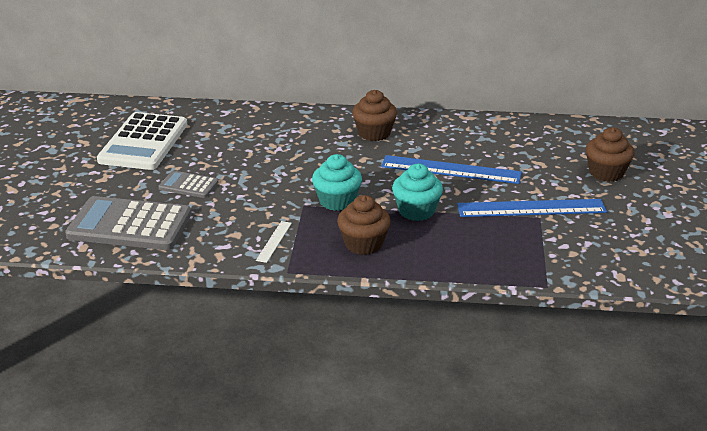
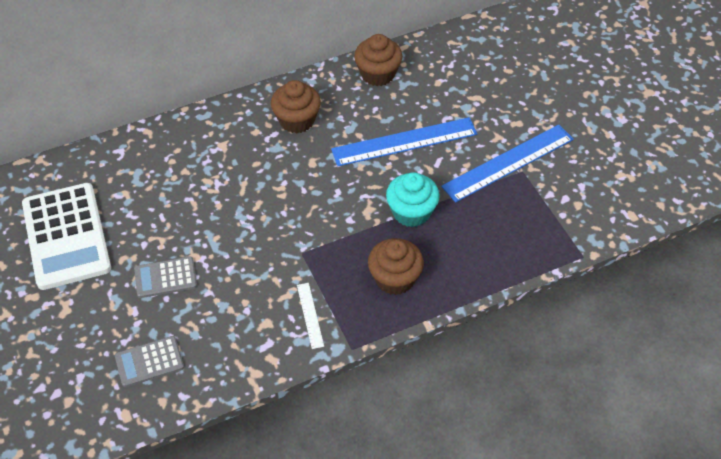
camera: 30 degrees left, 20 degrees up
(129, 225) = (149, 362): grey calculator -> grey calculator, size x0.51
(337, 201) = (329, 232): turquoise cupcake -> none
(606, 173) = (541, 86): brown cupcake -> brown cupcake (377, 74)

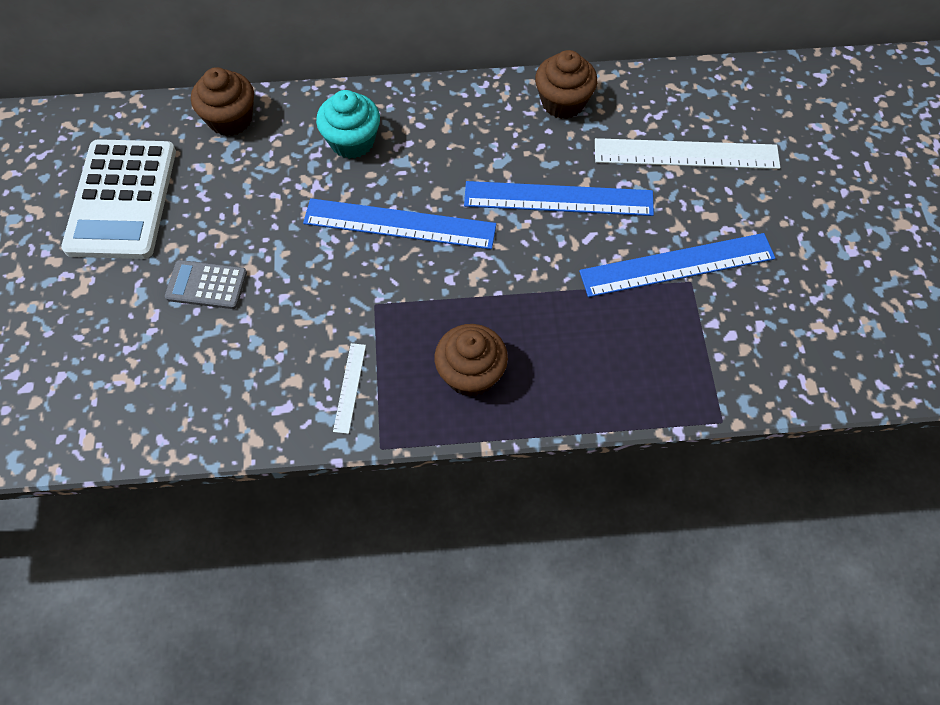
camera: 20 degrees right, 10 degrees up
(149, 362) = (143, 384): grey calculator -> none
(294, 192) = (399, 223): none -> blue ruler
(297, 120) = (441, 134): brown cupcake -> brown cupcake (230, 119)
(411, 212) = (528, 293): turquoise cupcake -> turquoise cupcake (352, 141)
(482, 86) = (686, 154): none -> white ruler

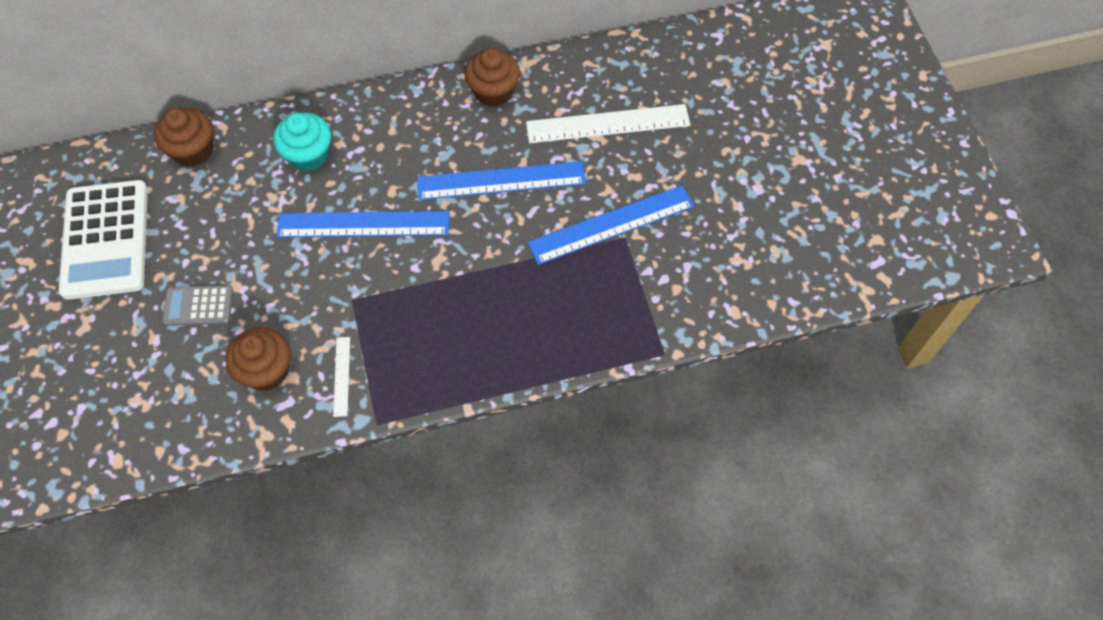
camera: 10 degrees left, 0 degrees up
(471, 374) = (445, 347): brown cupcake -> brown cupcake (266, 370)

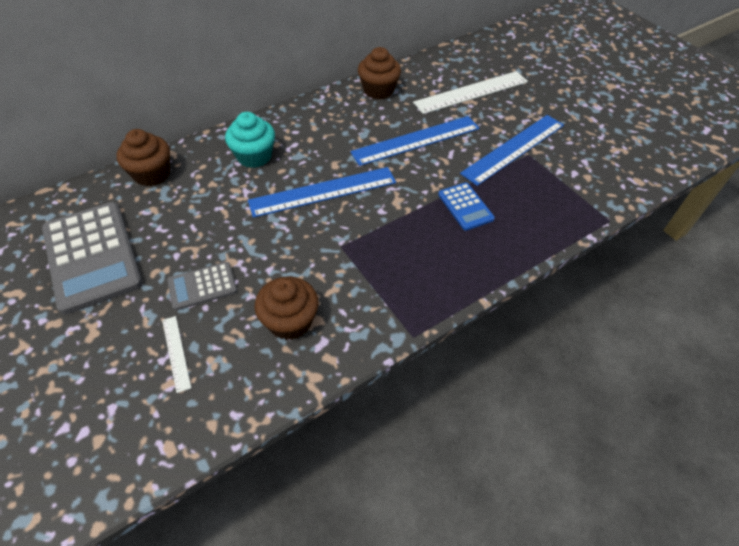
camera: 20 degrees left, 10 degrees down
(105, 240) = (92, 256): white calculator -> grey calculator
(342, 376) = (362, 306): white ruler -> white ruler (176, 352)
(509, 288) = (465, 206): none -> blue calculator

